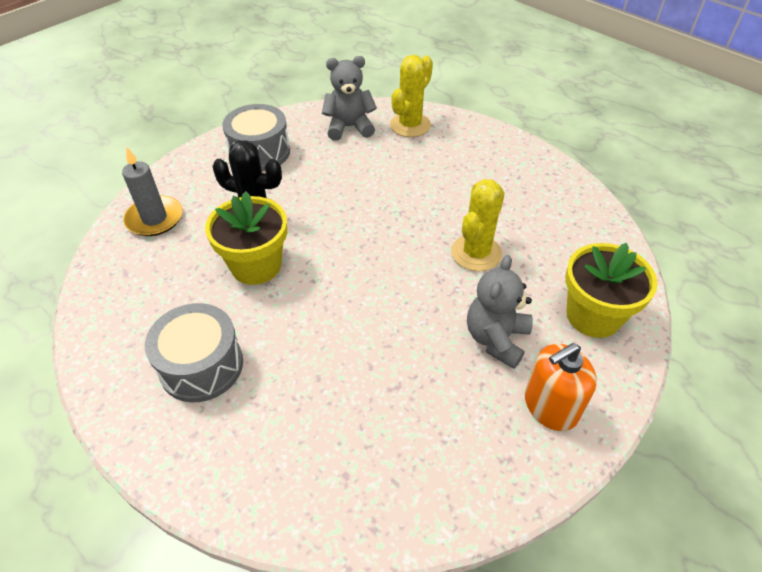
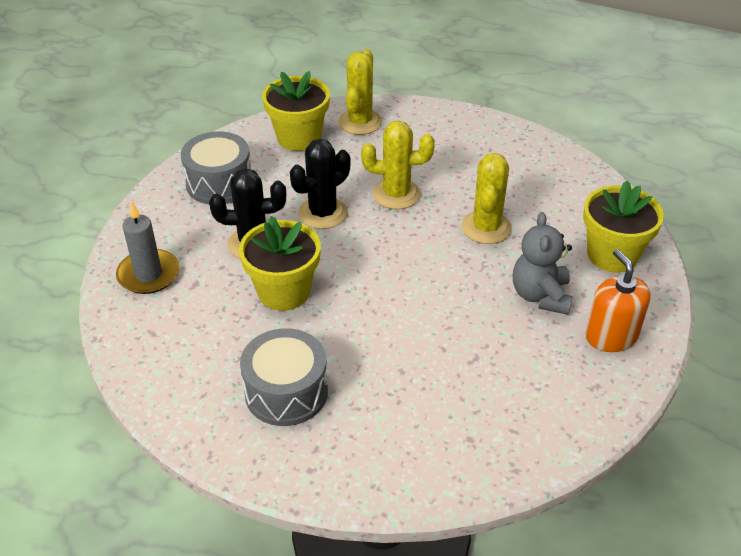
camera: 20 degrees left, 5 degrees down
(331, 200) = (322, 213): none -> black cactus
(349, 127) = (299, 137): grey teddy bear -> yellow flower pot
(407, 199) = (396, 194): none -> yellow cactus
(550, 406) = (611, 336): orange soap dispenser -> orange soap dispenser turned 120 degrees clockwise

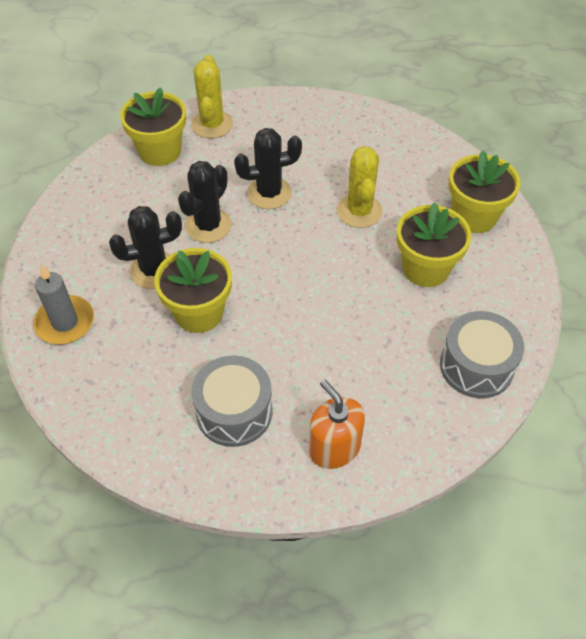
camera: 15 degrees left, 10 degrees up
(219, 183) = (100, 213): grey drum -> grey drum (476, 366)
(396, 194) = (269, 193): yellow cactus -> black cactus
(540, 296) = (426, 268): grey teddy bear -> yellow flower pot
(611, 336) = (495, 294): orange soap dispenser -> orange soap dispenser (334, 448)

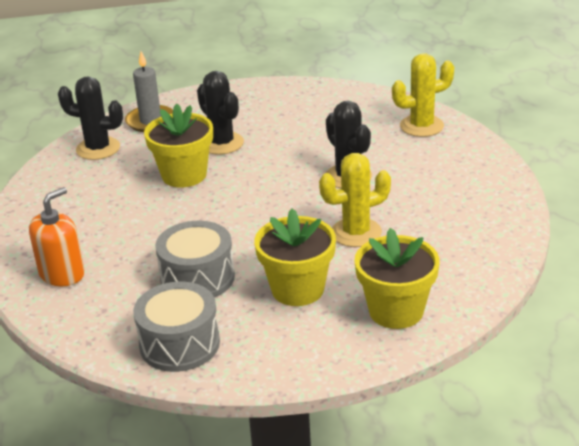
camera: 75 degrees right, 20 degrees down
(160, 151) = (366, 110): yellow flower pot -> none
(208, 226) = (287, 155): black cactus -> black cactus (98, 148)
(234, 412) = (86, 215): grey drum -> grey drum (197, 278)

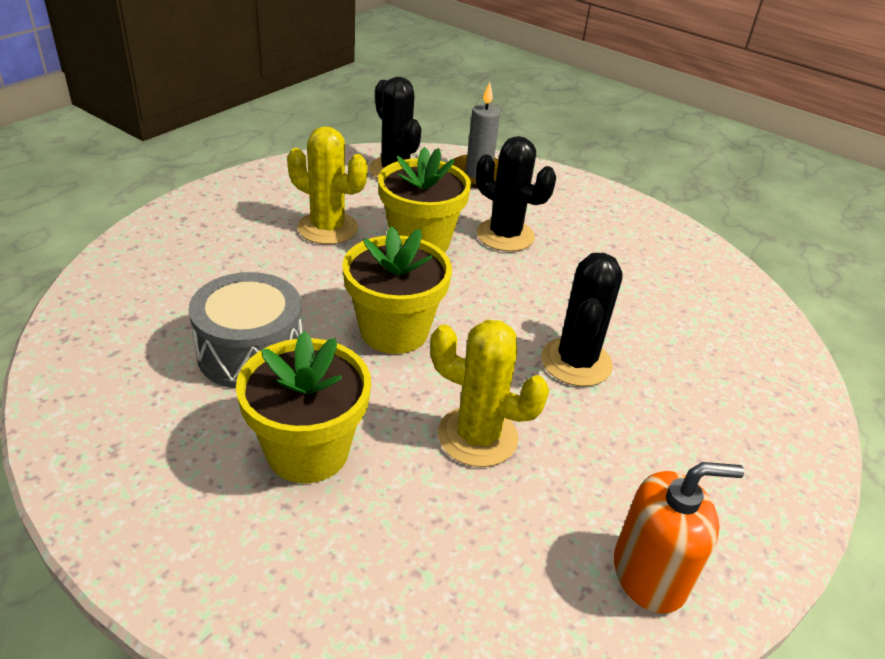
camera: 40 degrees right, 5 degrees up
(62, 274) = (170, 257): orange soap dispenser -> orange soap dispenser (650, 574)
(179, 344) = (112, 409): grey drum -> none
(221, 143) = (505, 235): black cactus -> black cactus turned 60 degrees counterclockwise
(396, 311) = (354, 586): yellow flower pot -> yellow flower pot (394, 331)
(421, 126) = (760, 366): yellow cactus -> yellow cactus (327, 228)

